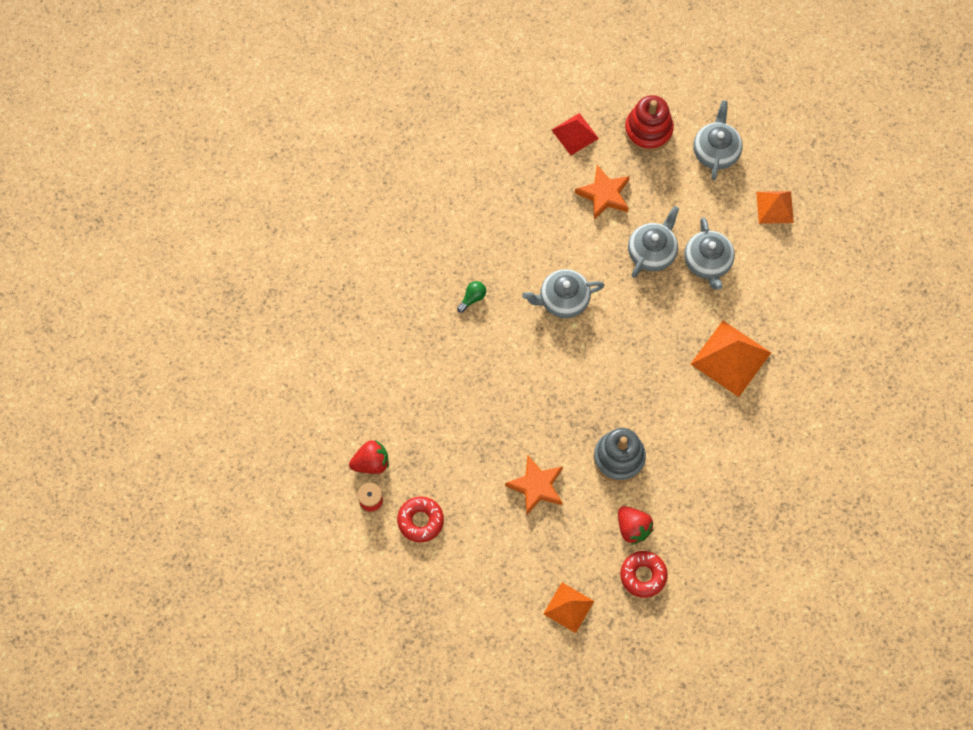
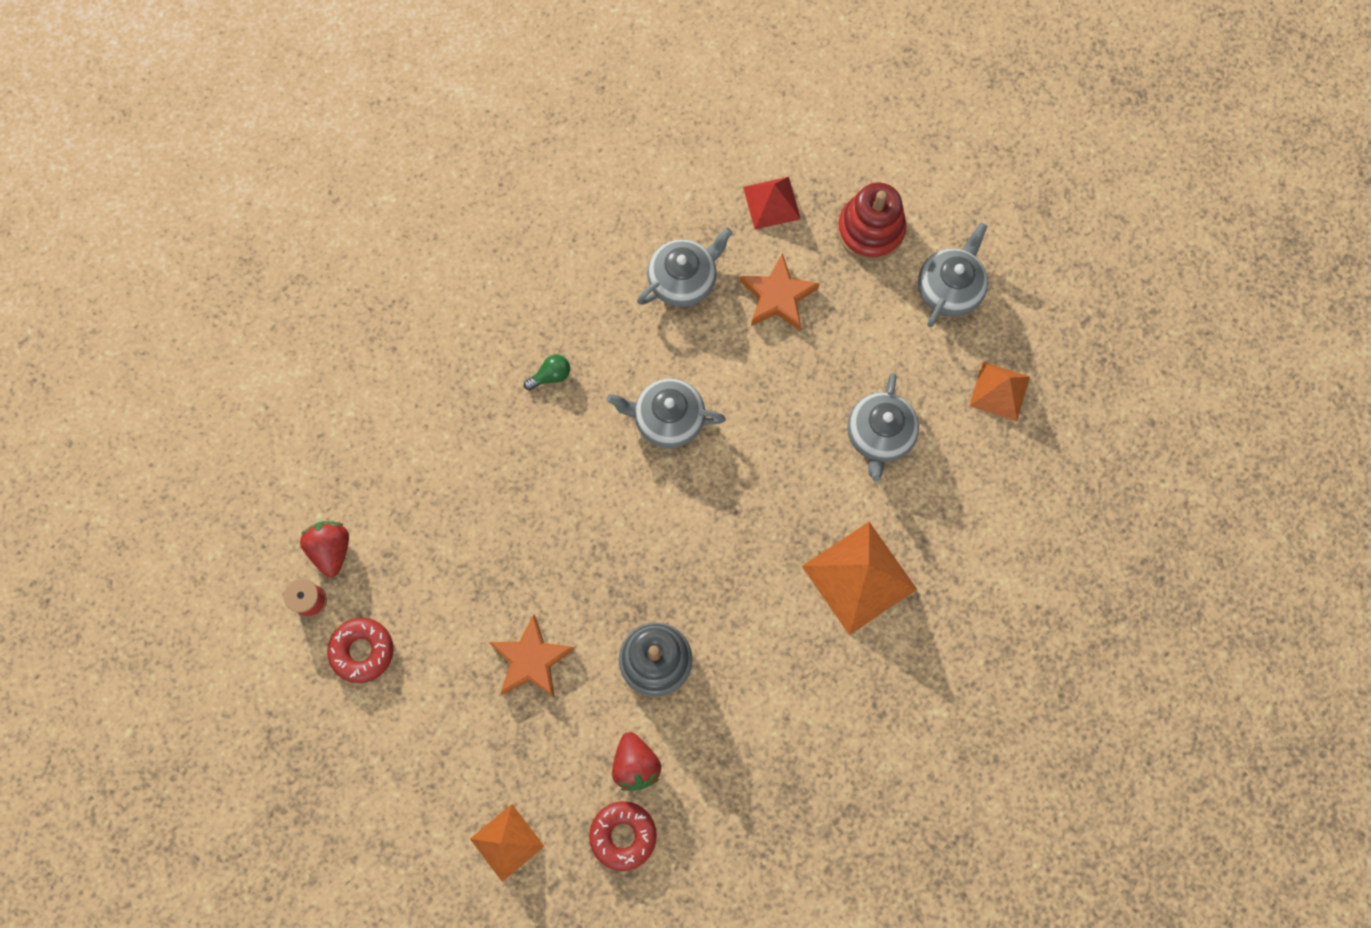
camera: 20 degrees right, 5 degrees up
(371, 463) = (331, 549): red strawberry -> red strawberry turned 105 degrees counterclockwise
(652, 252) = (811, 395): grey teapot -> grey teapot (683, 280)

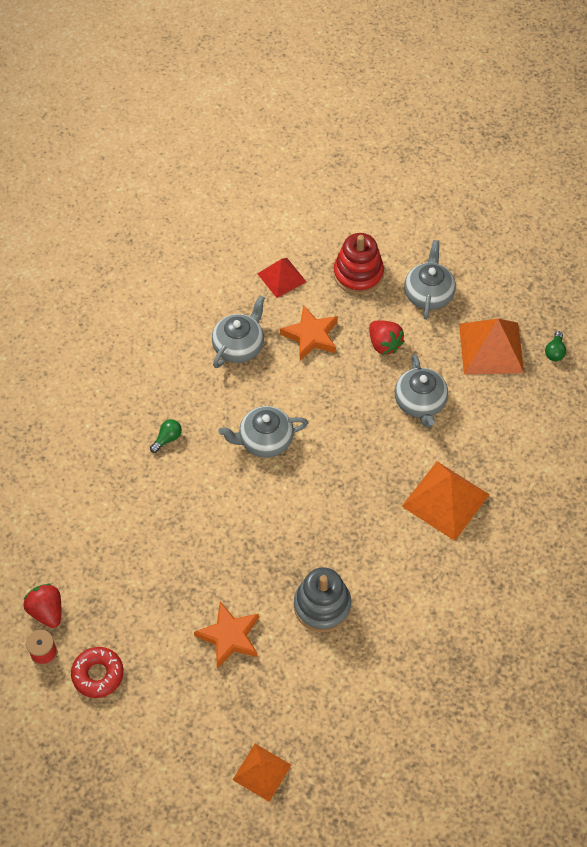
camera: 20 degrees left, 15 degrees down
(623, 835) = (347, 736): red donut -> none
(635, 764) = (336, 682): red strawberry -> red strawberry (384, 344)
(999, 391) = (491, 348): orange pyramid -> orange pyramid, size x1.63
(1080, 424) = (554, 351): none -> green light bulb

